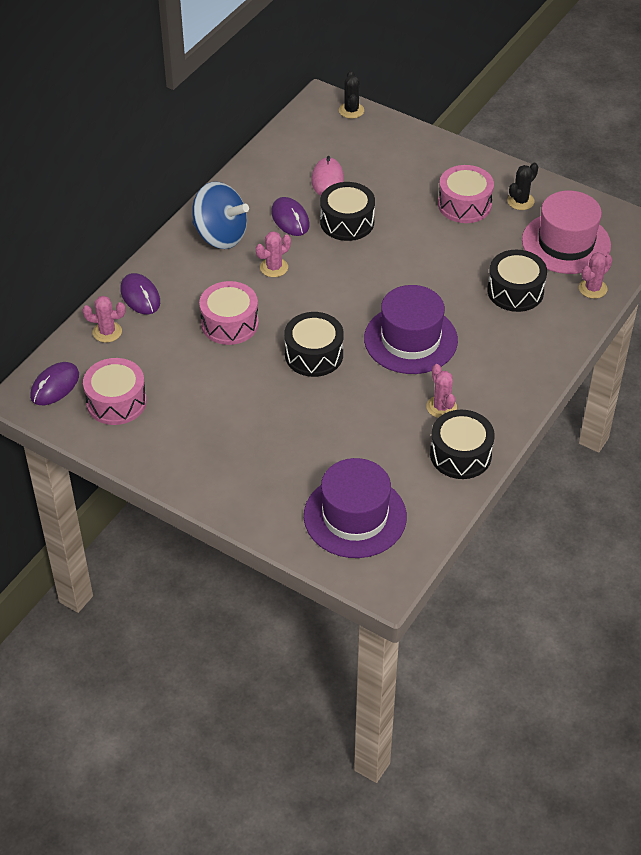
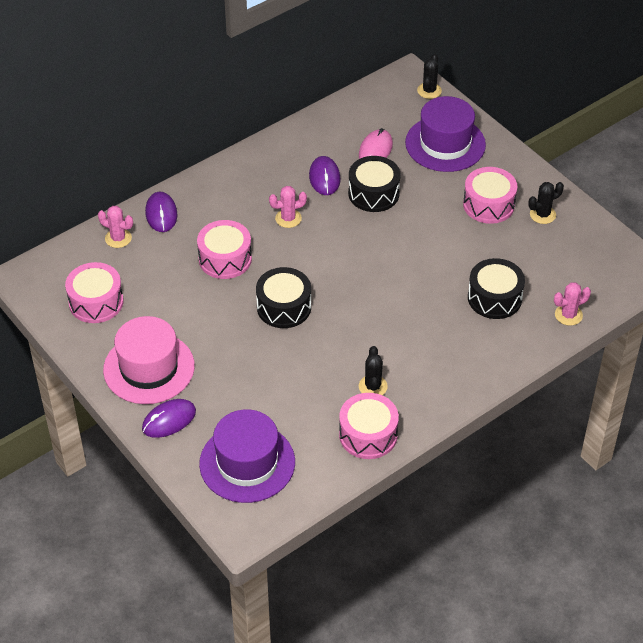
camera: 20 degrees right, 0 degrees up
(55, 386) = (52, 274): purple mouse -> purple mouse (169, 420)
(220, 235) = (256, 177): blue spinning top -> none
(410, 339) = (376, 317): purple hat -> purple hat (445, 144)
(441, 407) = (373, 386): pink cactus -> black cactus
(460, 454) = (368, 435): black drum -> pink drum
(566, 243) = (565, 265): pink hat -> pink hat (149, 368)

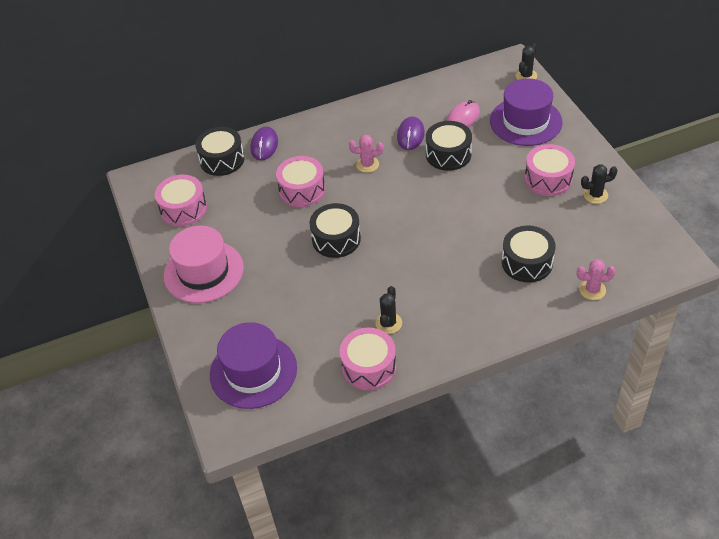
camera: 20 degrees right, 0 degrees up
(118, 238) = (222, 160): pink cactus -> black drum
(169, 420) = (202, 320): purple mouse -> none

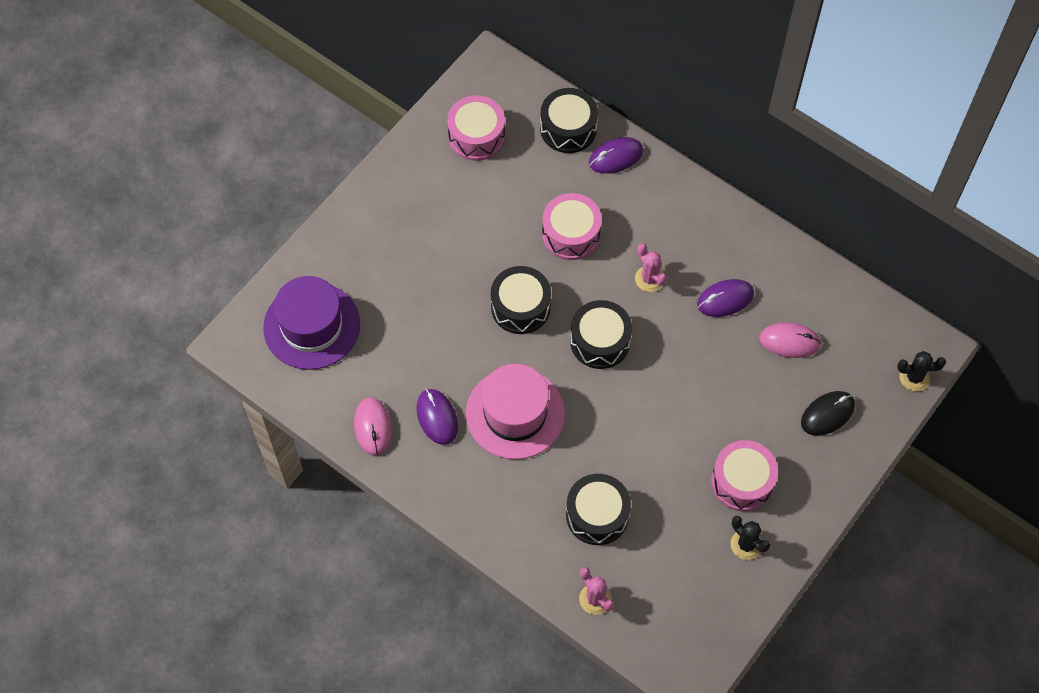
camera: 55 degrees right, 15 degrees up
(203, 271) = (405, 207): pink hat -> pink hat (515, 413)
(369, 367) = (373, 427): pink drum -> pink mouse
(388, 323) = (437, 417): black cactus -> purple mouse
(448, 154) = (718, 355): black drum -> black drum (600, 341)
(525, 121) = (827, 414): purple hat -> black mouse

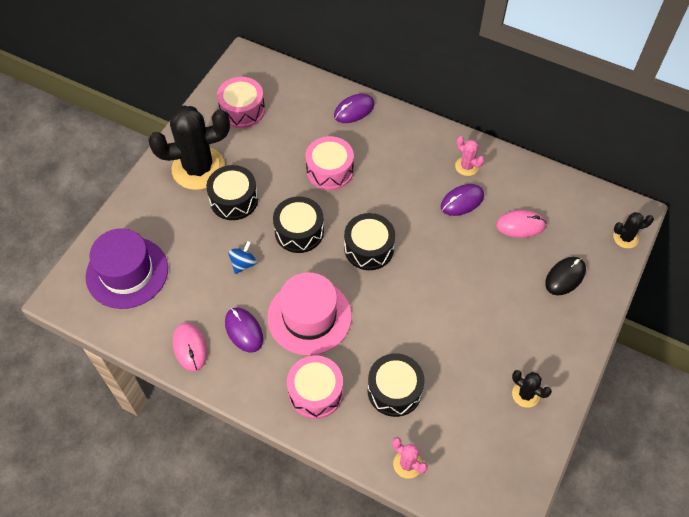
camera: 10 degrees left, 5 degrees down
(412, 206) = (198, 168): none -> black cactus
(448, 336) = (243, 263): none -> blue spinning top
(568, 128) = (313, 95): black drum -> black drum (234, 200)
(649, 279) = (399, 195): pink cactus -> pink cactus (466, 166)
(742, 481) = (509, 342): pink drum -> pink drum (315, 392)

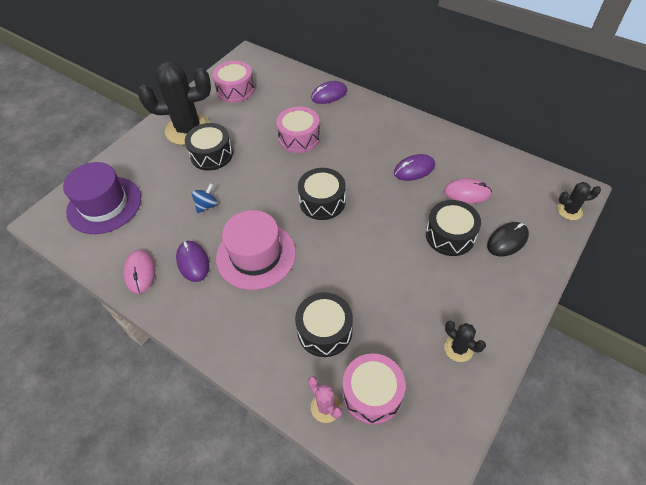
camera: 10 degrees right, 5 degrees down
(299, 231) = (262, 183): black drum -> black drum (450, 235)
(315, 392) = (247, 325): pink drum -> pink drum (372, 394)
(466, 166) = (422, 142): pink cactus -> none

